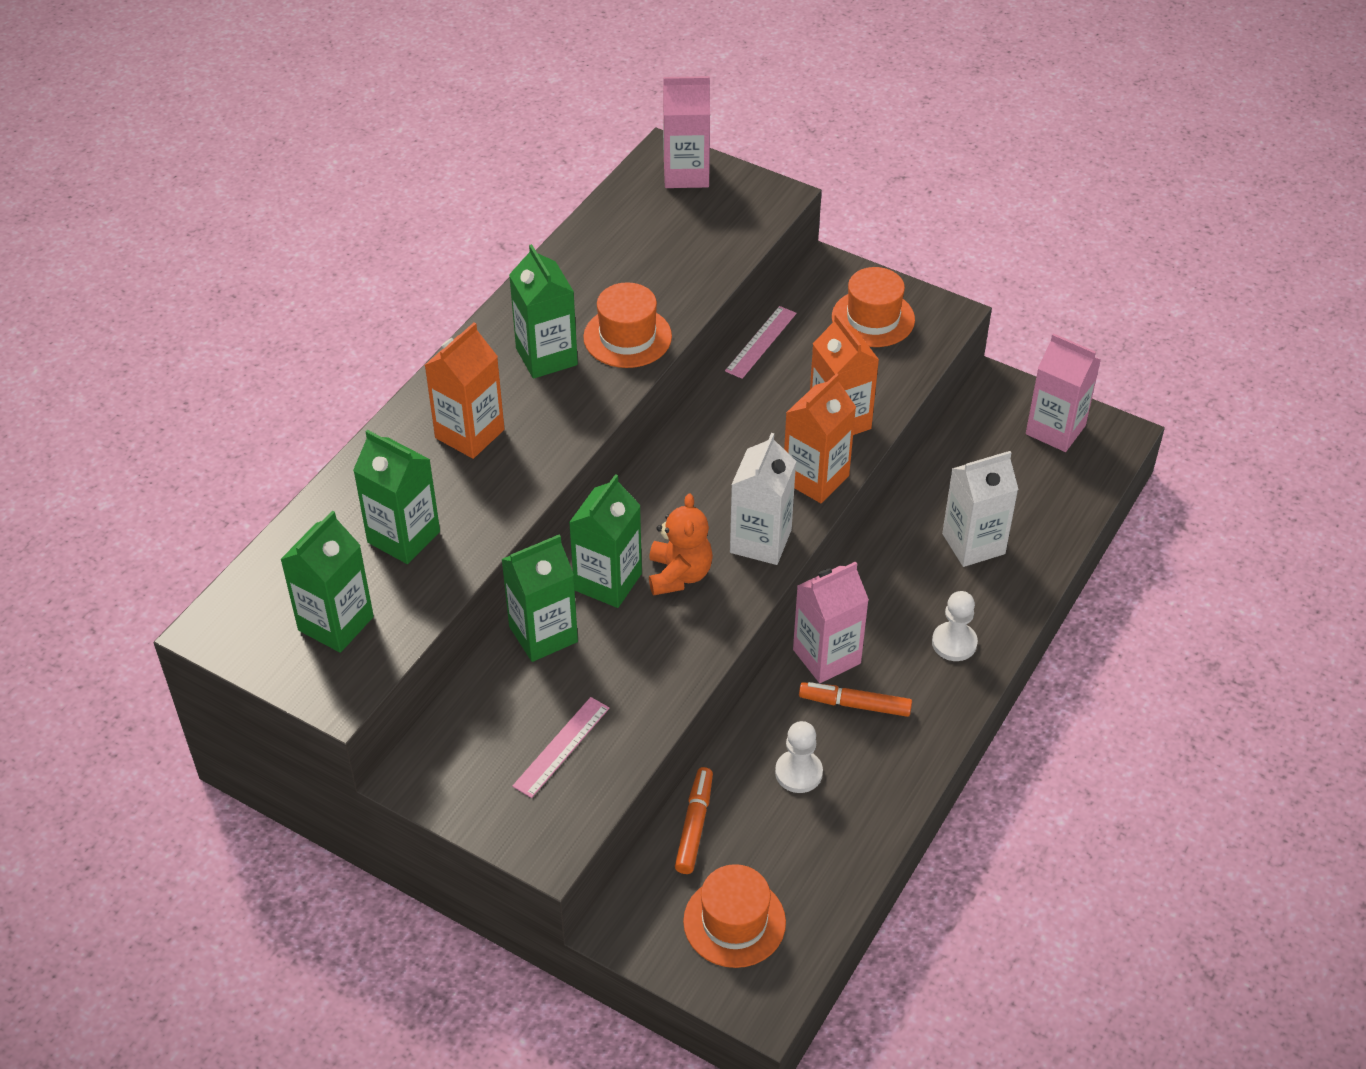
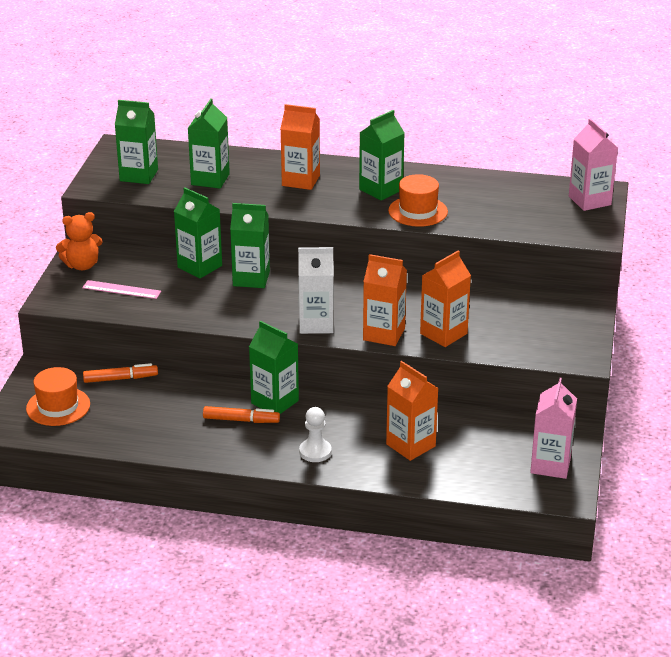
camera: 70 degrees right, 15 degrees down
(679, 575) = (271, 301): orange teddy bear -> orange teddy bear (82, 265)
(761, 342) = (495, 290): pink ruler -> none
(798, 773) = (176, 409): white pawn -> none
(826, 656) = (275, 402): pink carton -> green carton
(854, 704) = (241, 420): orange marker -> orange marker turned 105 degrees clockwise
(873, 318) = (554, 329): orange hat -> none
(973, 544) = (410, 445): white carton -> orange carton

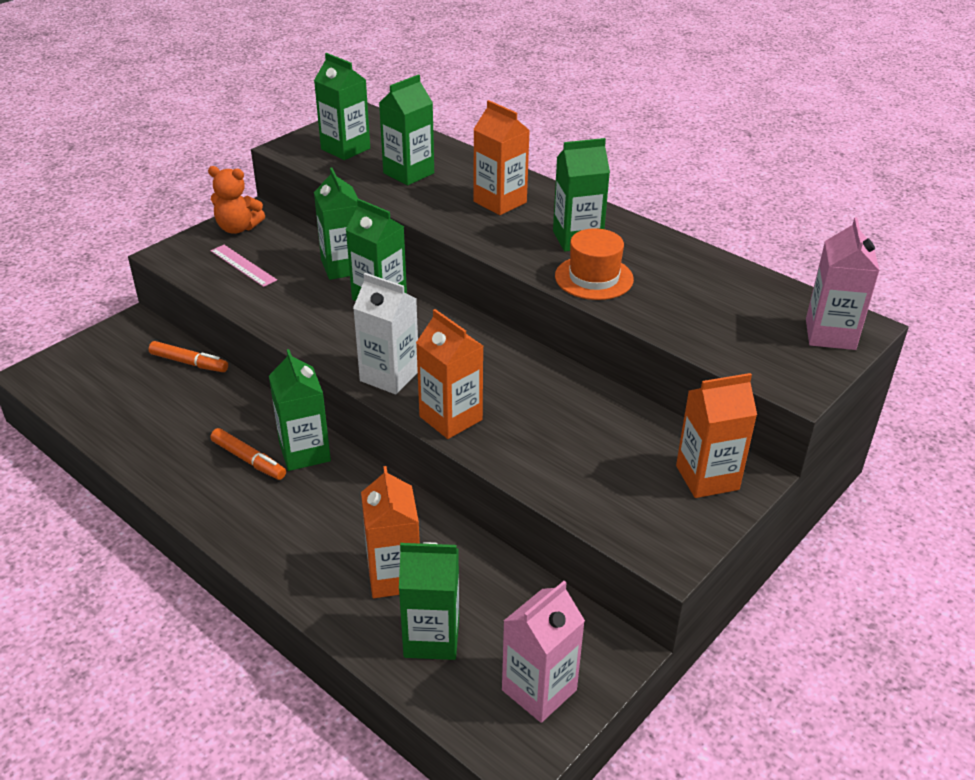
camera: 30 degrees right, 5 degrees up
(58, 406) = (102, 370): orange hat -> none
(315, 452) = (282, 535): white pawn -> none
(443, 334) = (521, 445): orange carton -> orange carton (707, 477)
(466, 465) = (431, 638): none -> green carton

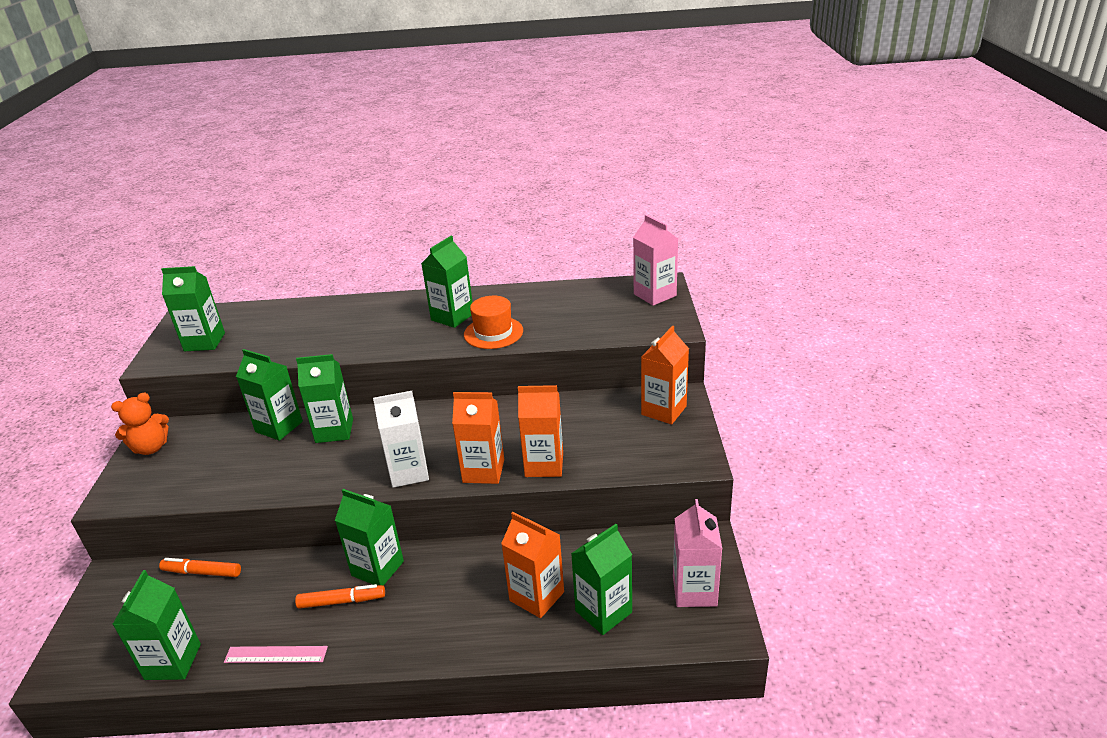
camera: 40 degrees left, 5 degrees down
(189, 363) = (202, 572): orange marker -> orange marker turned 150 degrees counterclockwise
(243, 265) = (193, 469): pink ruler -> pink ruler (276, 654)
(408, 173) = (279, 334): green carton -> green carton (173, 661)
(500, 202) = (371, 320): orange carton -> orange carton (544, 465)

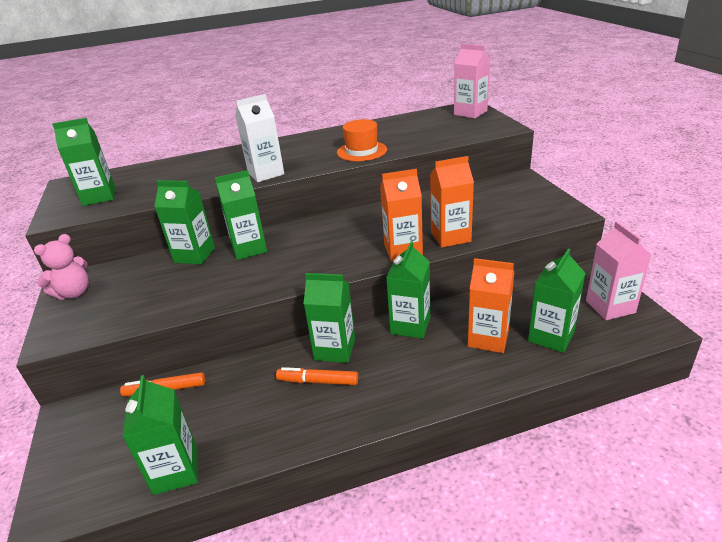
camera: 15 degrees left, 0 degrees up
(151, 448) = (74, 293): orange teddy bear -> pink teddy bear
(276, 654) = (280, 438): pink ruler -> none
(342, 601) = (318, 381): orange marker -> orange marker turned 150 degrees counterclockwise
(409, 472) = (338, 263): white carton -> white carton (266, 173)
(452, 317) = (318, 148): green carton -> green carton (410, 325)
(664, 410) = (516, 188): orange carton -> none

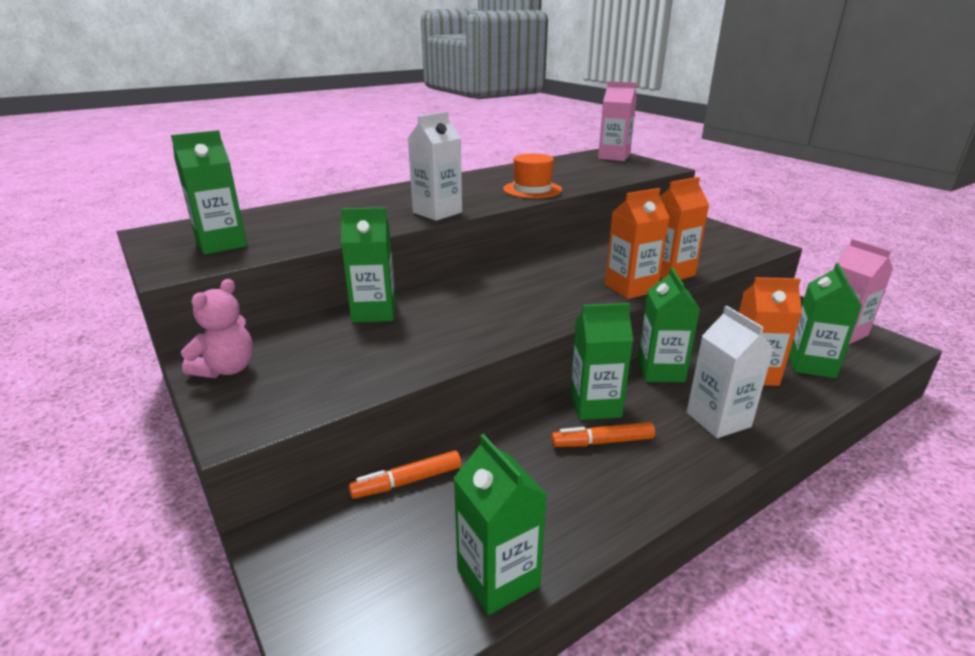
camera: 20 degrees left, 5 degrees down
(249, 248) = (442, 300): green carton -> none
(424, 377) = (718, 420): none -> white carton

